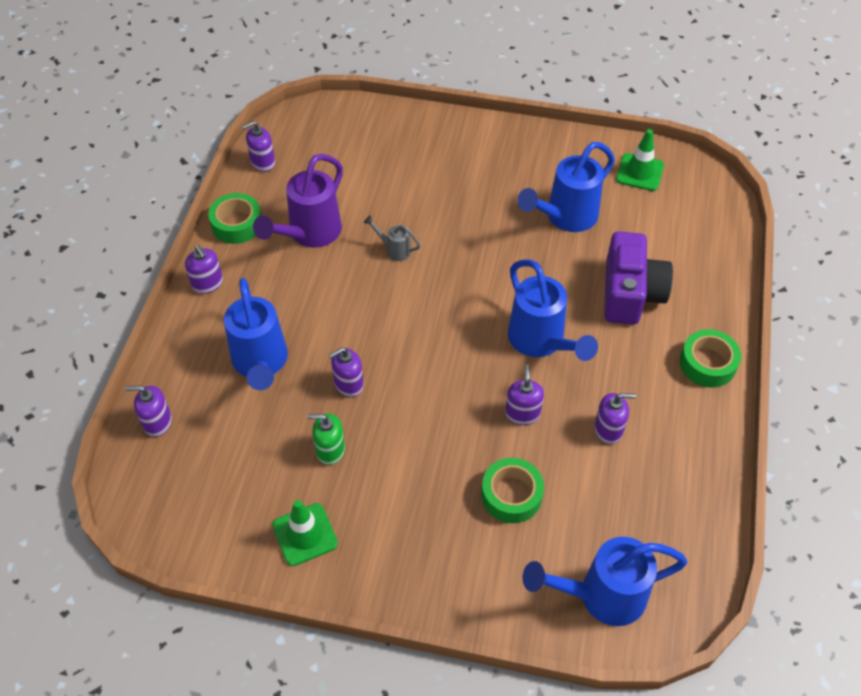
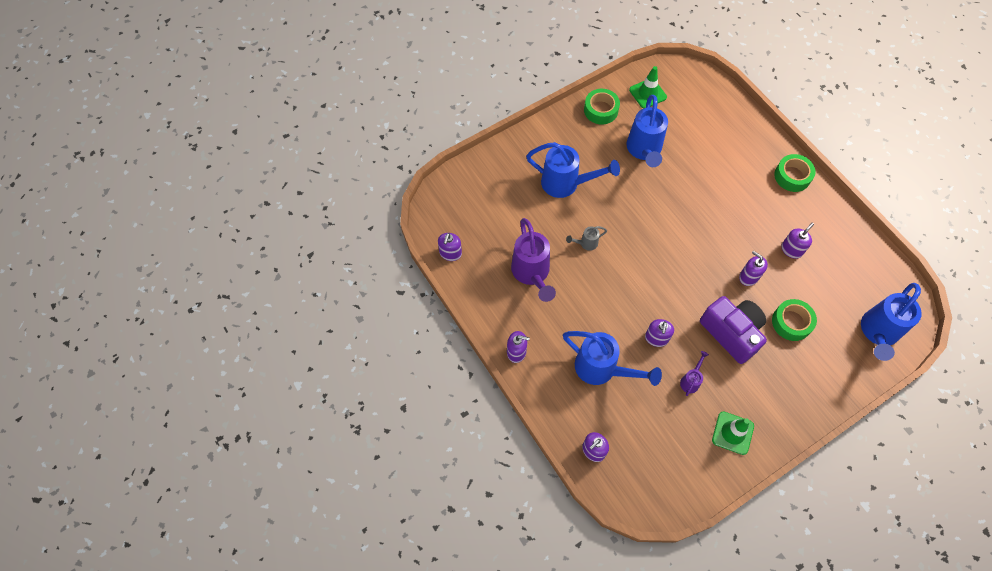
camera: 45 degrees left, 10 degrees up
(237, 224) = (486, 303): green tape -> green tape (601, 110)
(330, 450) = (691, 380): green soap dispenser -> purple watering can
(541, 342) = (713, 231): blue watering can -> blue watering can (566, 184)
(630, 293) = (720, 168): purple camera -> purple camera (731, 333)

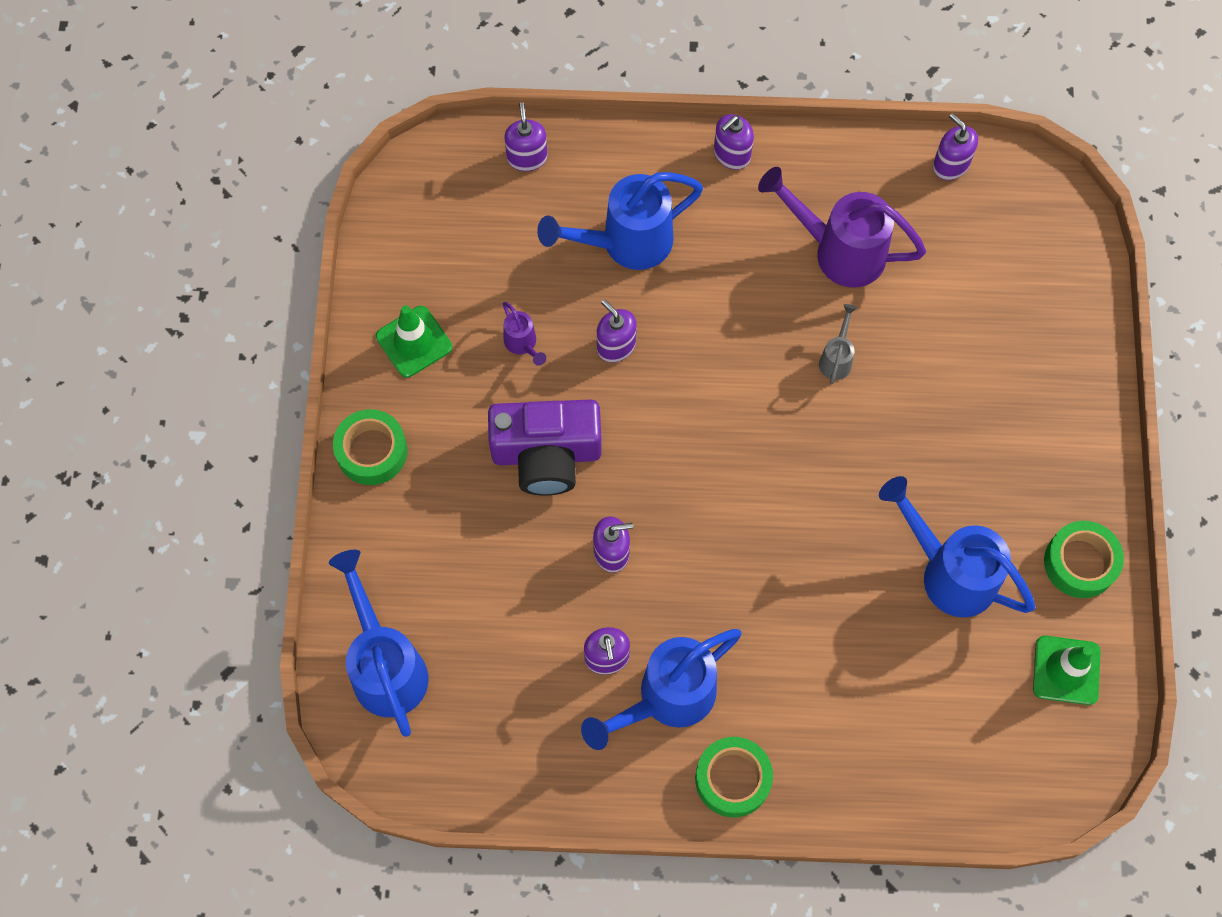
camera: 125 degrees right, 5 degrees up
(566, 184) = (964, 404): blue watering can -> blue watering can (666, 699)
(791, 322) = (497, 553): green tape -> green tape (372, 451)

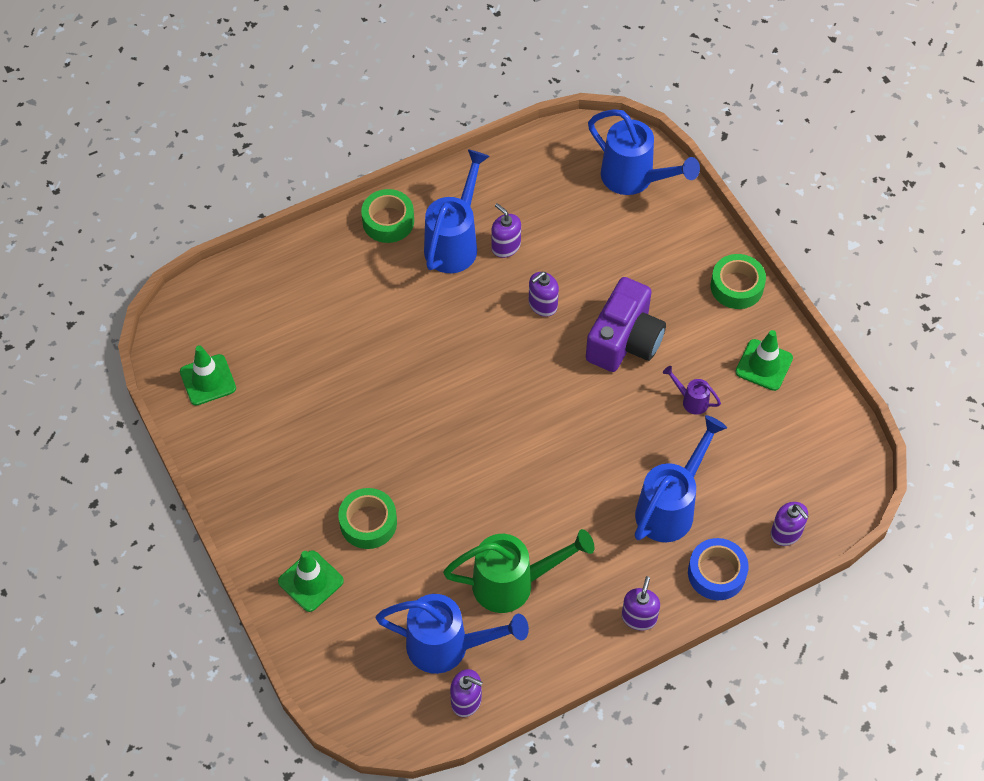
camera: 150 degrees right, 10 degrees down
(546, 454) = (624, 340): purple camera -> purple camera turned 150 degrees clockwise
(616, 346) = (627, 432): purple soap dispenser -> none
(625, 156) = (716, 573): none -> blue tape
(836, 358) = (469, 503): grey watering can -> none
(838, 250) = (514, 583): purple watering can -> green watering can
(948, 571) = (316, 401): blue watering can -> blue watering can (448, 647)
(1052, 363) = (311, 581): none -> green traffic cone
(1080, 563) = (228, 451): green tape -> green tape (368, 522)

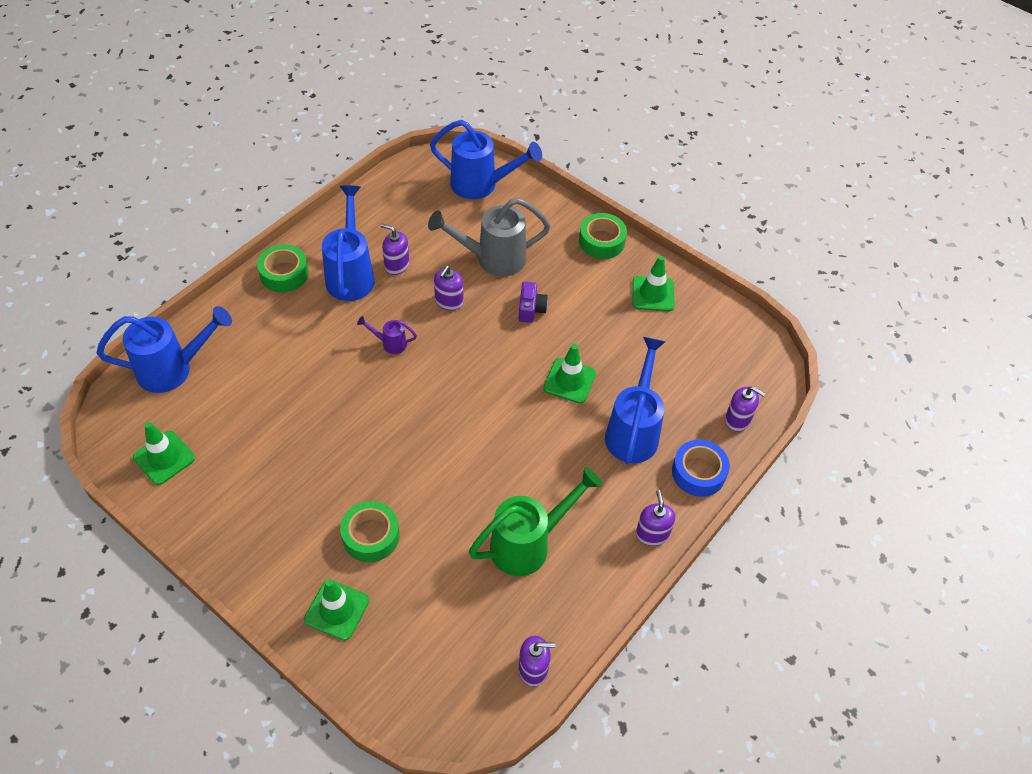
camera: 25 degrees left, 5 degrees down
(448, 647) = (494, 623): blue watering can -> blue watering can (174, 369)
(608, 271) = (492, 259): none -> grey watering can
(624, 340) = (531, 309): purple camera -> purple camera, size x0.49
(629, 432) = (569, 381): none -> green traffic cone
(691, 400) = (608, 339): purple watering can -> purple watering can (390, 343)

